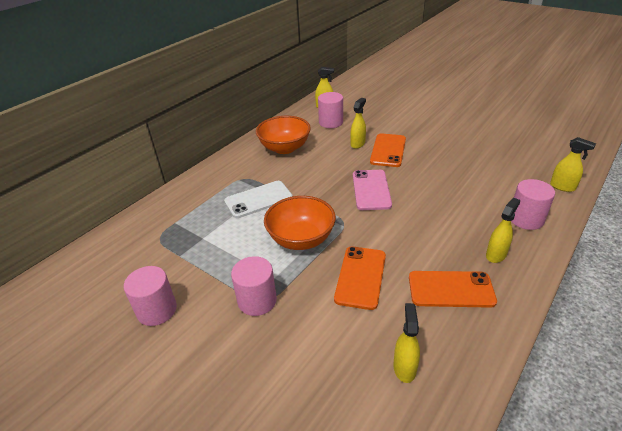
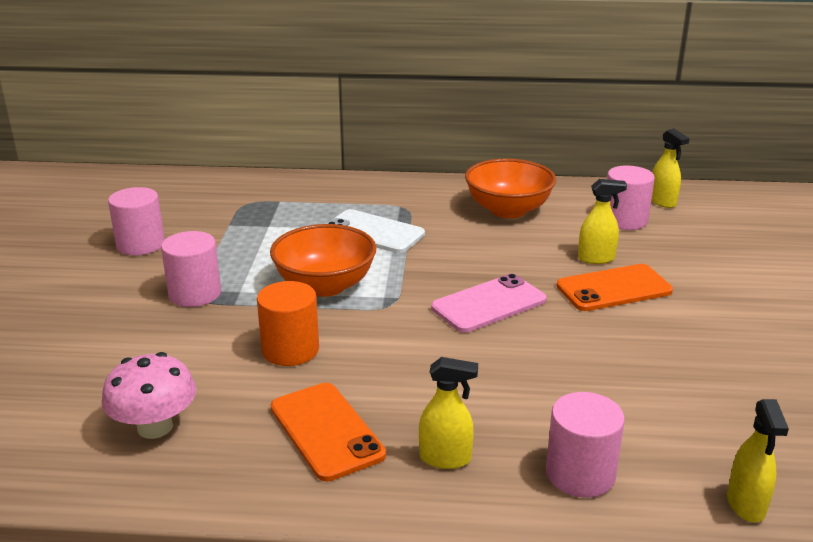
camera: 55 degrees right, 10 degrees down
(360, 277) = (290, 350): orange phone -> orange cylinder
(404, 367) = (155, 427): yellow spray bottle -> pink mushroom

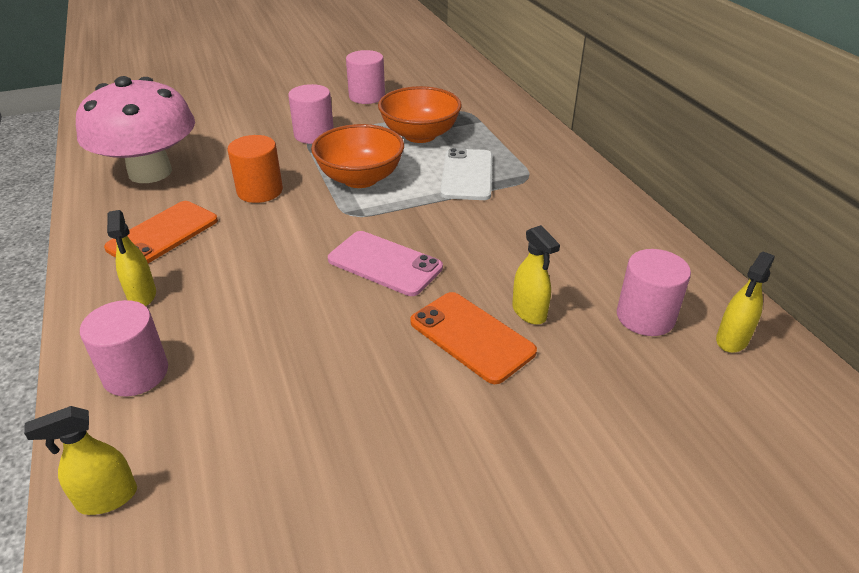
camera: 65 degrees right, 10 degrees up
(155, 427) = (150, 172): pink mushroom -> pink mushroom, size x1.76
(508, 210) = (584, 232): orange bowl -> orange bowl (420, 135)

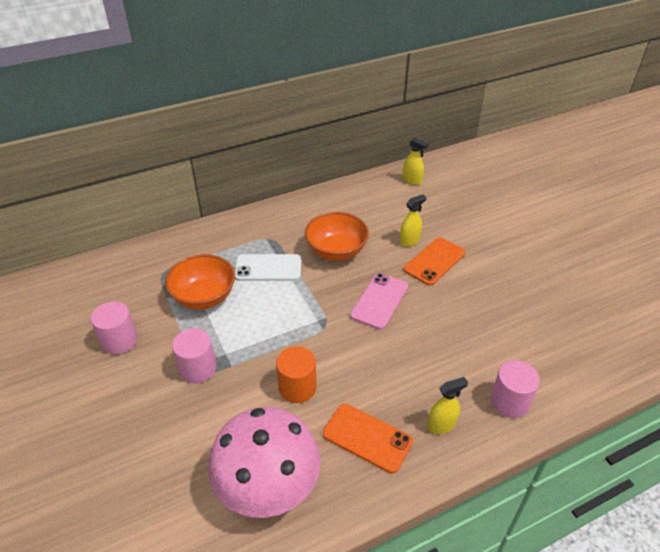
camera: 95 degrees left, 5 degrees up
(107, 498) = (588, 383): yellow spray bottle -> none
(360, 178) = (275, 326): orange bowl -> orange bowl (336, 251)
(645, 317) = (403, 203): pink cylinder -> none

